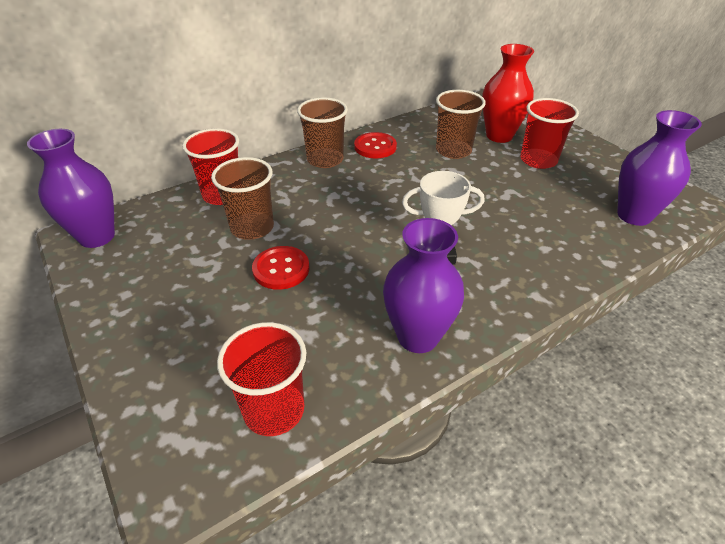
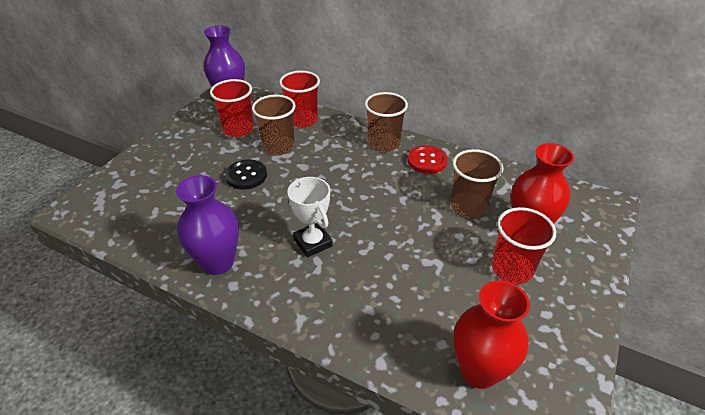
camera: 60 degrees right, 0 degrees up
(274, 410) = (131, 222): red cup -> red cup (238, 129)
(281, 269) = (246, 176): red button -> black button
(634, 215) = (479, 371): purple vase -> red vase

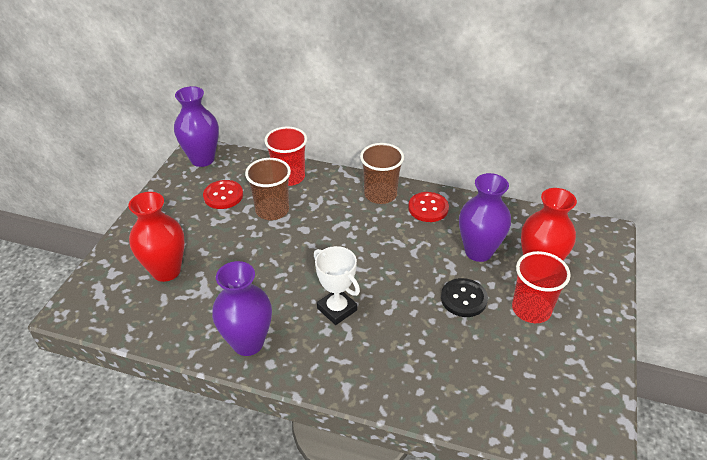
camera: 10 degrees left, 0 degrees up
(238, 129) = (223, 196): red cup -> red button
(246, 176) = (248, 247): black button -> black button (463, 299)
(468, 206) = (478, 251): brown cup -> purple vase
(479, 371) = (520, 409): red vase -> red vase (166, 271)

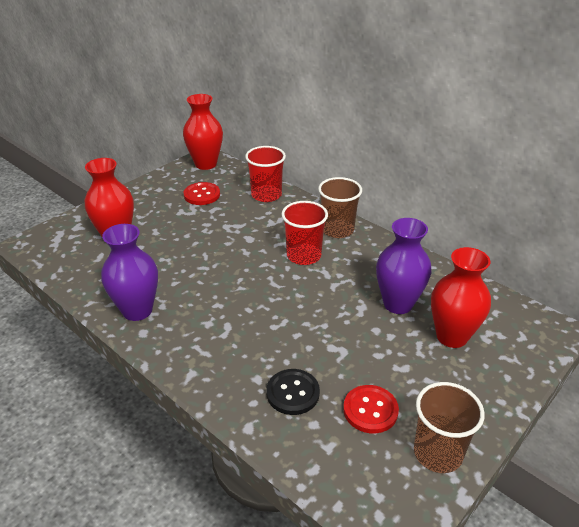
camera: 25 degrees right, 5 degrees down
(202, 159) = (206, 164): purple vase -> red vase
(272, 210) = (233, 216): brown cup -> brown cup (438, 453)
(337, 309) = (229, 309): white trophy -> none
(428, 208) = (374, 253): red button -> red button (370, 410)
(463, 299) = (353, 339): black button -> black button (293, 393)
(531, 309) = (416, 371): red cup -> red cup (303, 255)

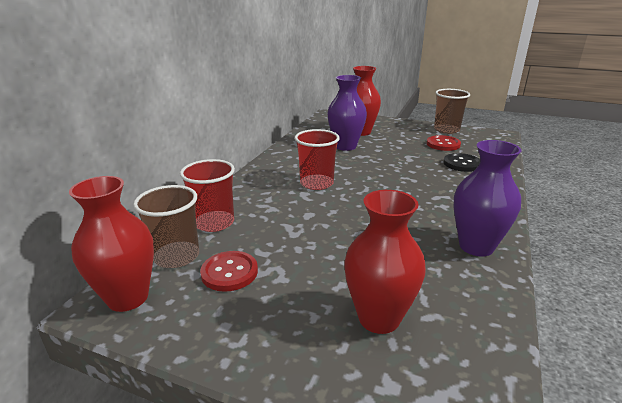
camera: 110 degrees left, 10 degrees down
(337, 230) = (266, 176): brown cup -> brown cup (177, 256)

